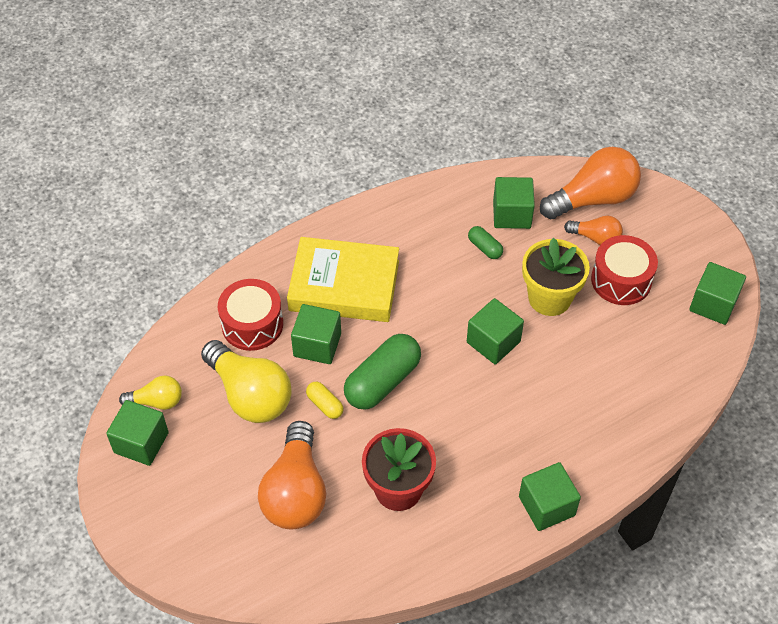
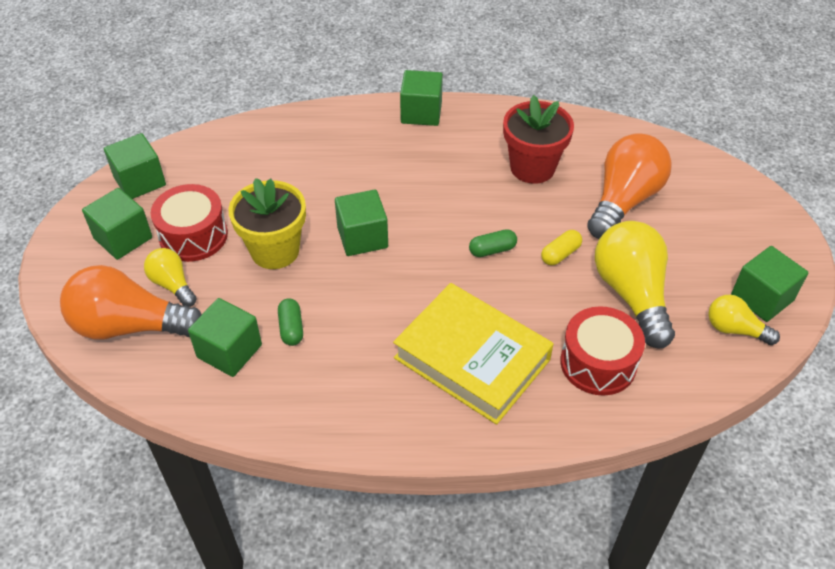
camera: 150 degrees left, 5 degrees down
(317, 345) = (537, 310): green cube -> green cube (123, 238)
(325, 405) = (560, 254): yellow capsule -> yellow capsule turned 60 degrees clockwise
(382, 381) = (492, 250): green capsule -> green capsule, size x0.49
(595, 238) = (172, 284): orange light bulb -> yellow light bulb

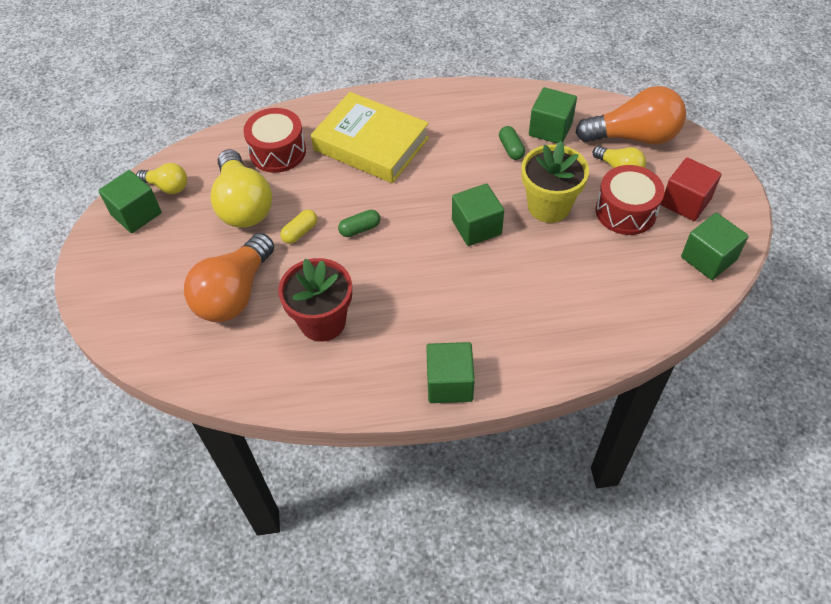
camera: 175 degrees right, 5 degrees up
(123, 238) = (685, 202): green cube -> red cube

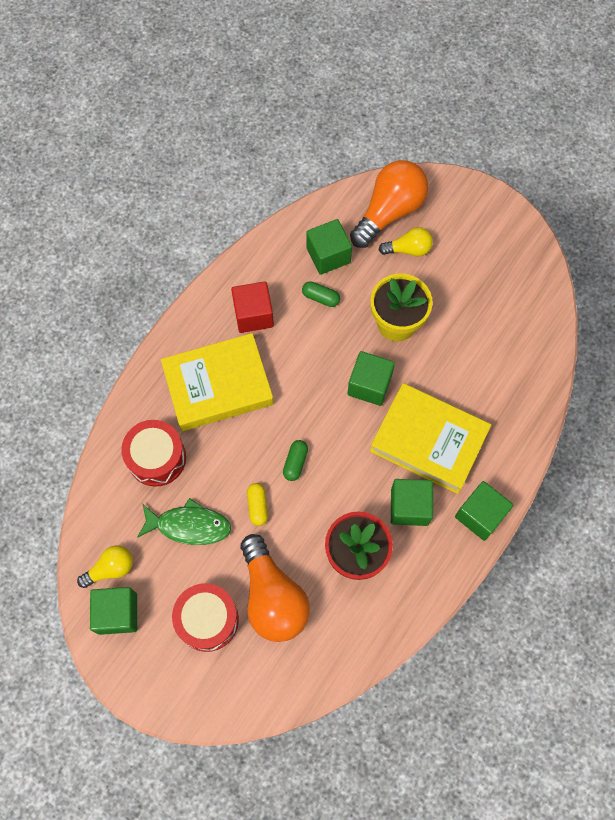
camera: 50 degrees left, 15 degrees up
(243, 205) = (189, 525): yellow light bulb -> green fish
(474, 299) = (428, 441): none -> yellow book
(626, 211) = (447, 281): red drum -> red drum (207, 620)
(685, 202) = (474, 239): red cube -> red cube (253, 315)
(708, 258) = (529, 273): green cube -> green cube (409, 507)

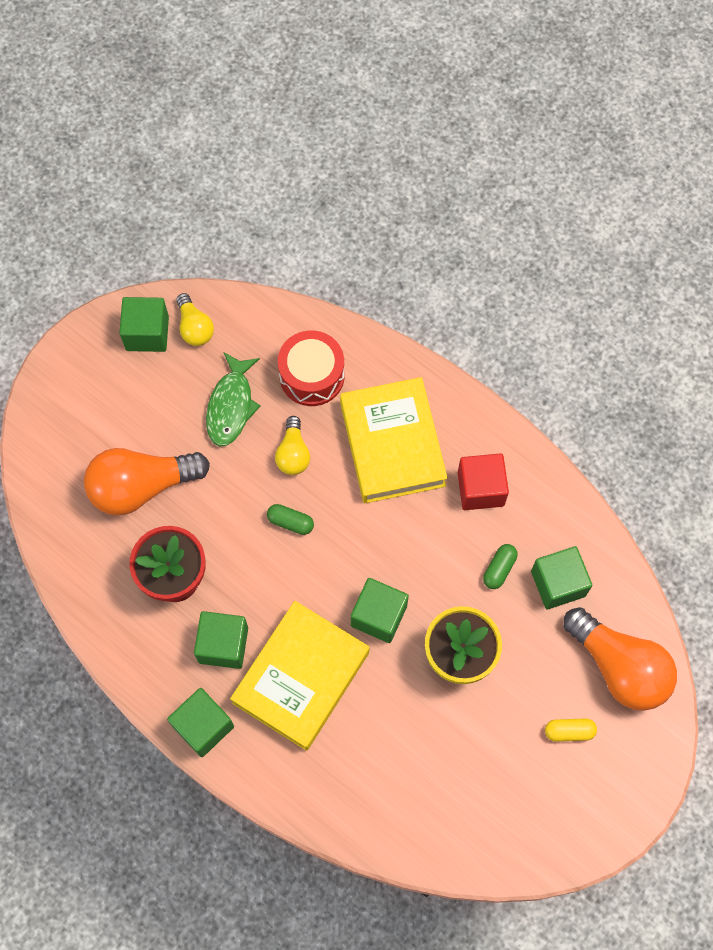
camera: 95 degrees right, 0 degrees up
(207, 620) = (127, 420): red drum -> none
(257, 506) = (244, 478): yellow capsule -> yellow capsule (569, 731)
(408, 249) = (562, 685): yellow light bulb -> yellow light bulb (293, 453)

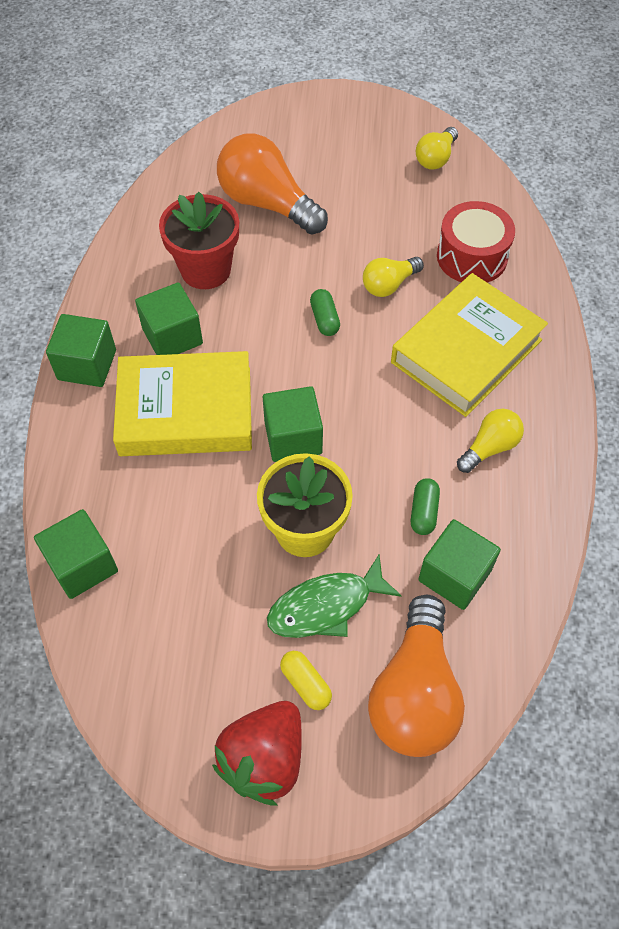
camera: 55 degrees right, 10 degrees down
(147, 333) = (401, 133): green cube -> green cube (82, 565)
(231, 406) = (391, 219): green fish -> green fish (326, 606)
(480, 489) = (489, 447): red cube -> yellow light bulb
(499, 569) = (423, 512): green capsule -> green capsule turned 75 degrees counterclockwise
(601, 790) = (264, 759): none -> red strawberry

